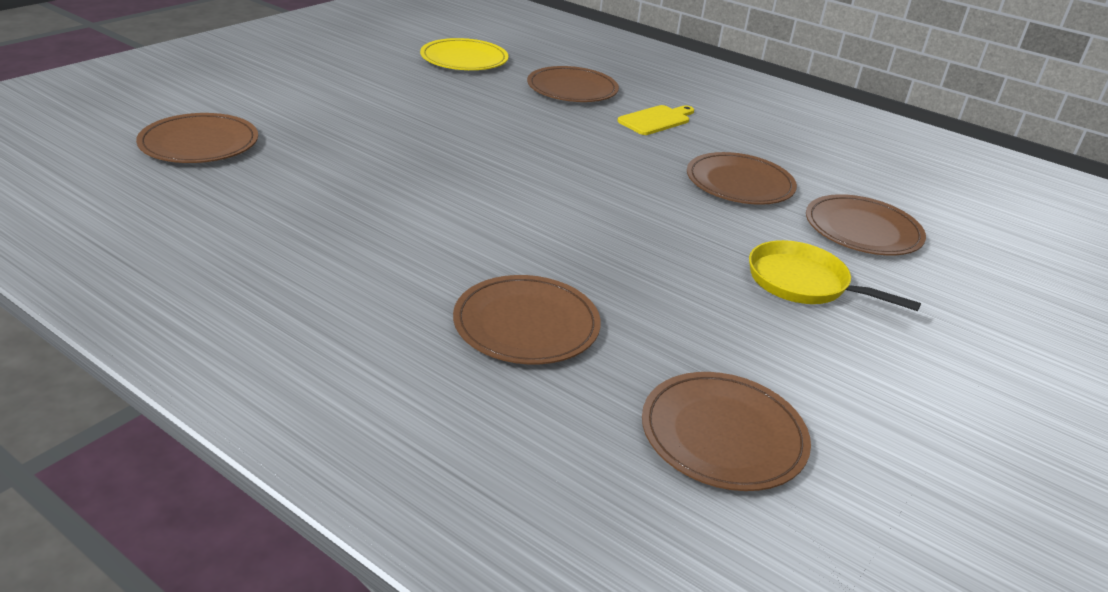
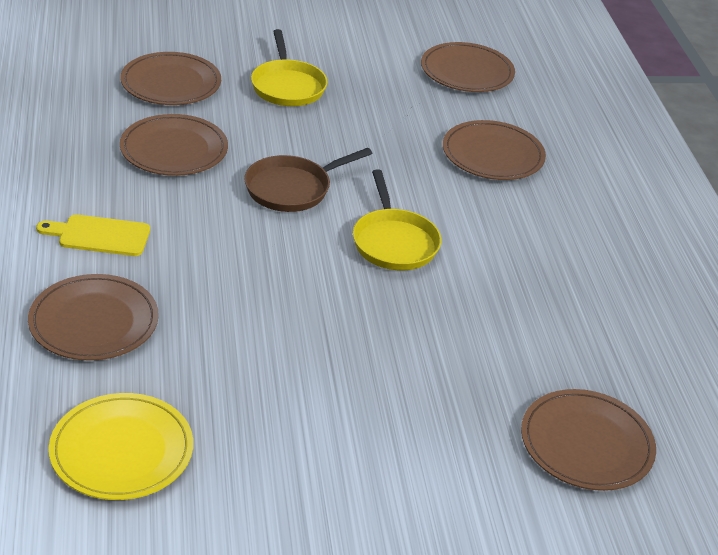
camera: 135 degrees left, 5 degrees up
(488, 198) = (394, 242): none -> yellow pan
(620, 198) = (292, 188): none -> brown pan

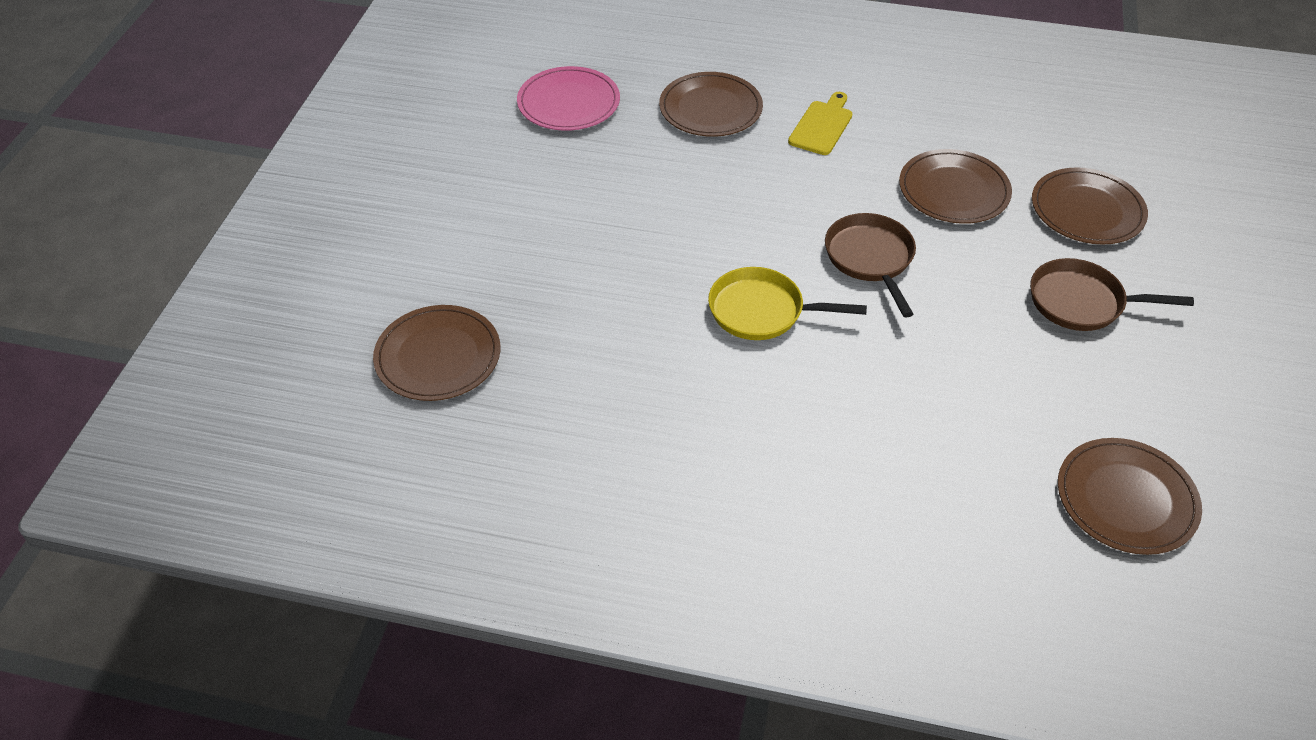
camera: 115 degrees right, 10 degrees up
(121, 450) = (568, 103): yellow plate -> pink plate
(287, 86) = (1081, 302): yellow pan -> brown pan
(493, 154) = (912, 454): brown plate -> none

